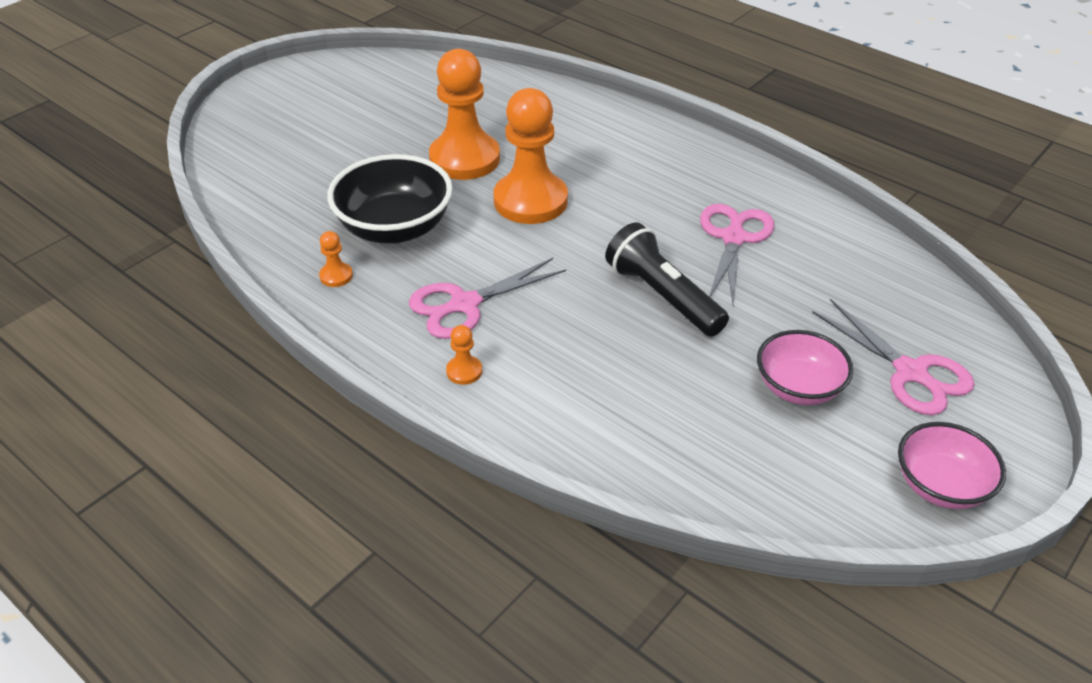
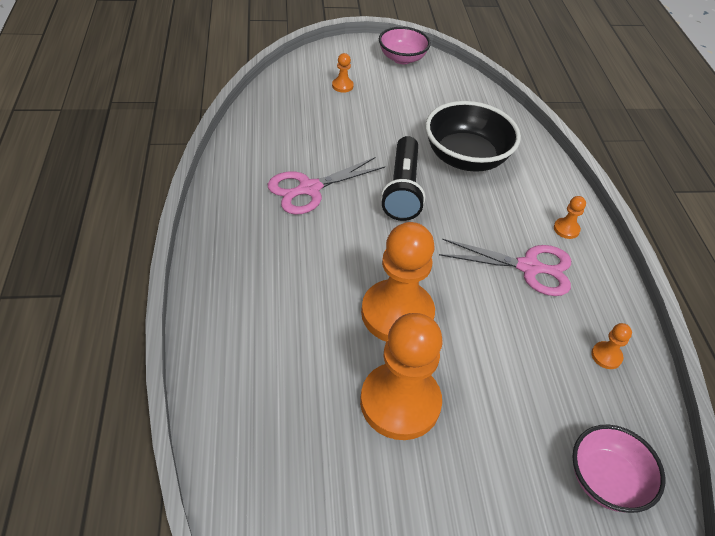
camera: 140 degrees left, 5 degrees up
(395, 228) = (527, 369): black bowl -> black bowl (466, 158)
(798, 387) = (401, 113): pink bowl -> pink bowl (606, 480)
(910, 372) = (342, 86): pink scissors -> orange pawn

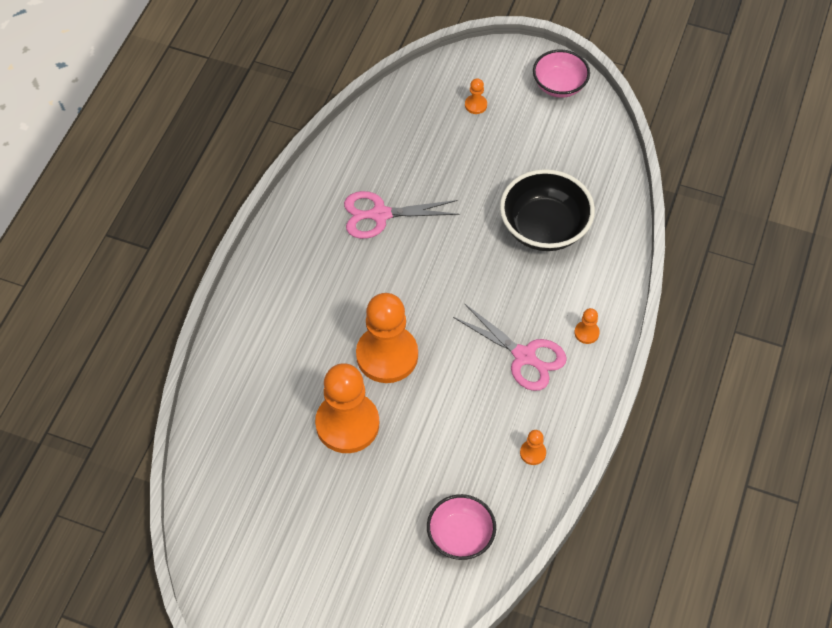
camera: 30 degrees right, 10 degrees up
(402, 189) = (462, 242): black flashlight -> none

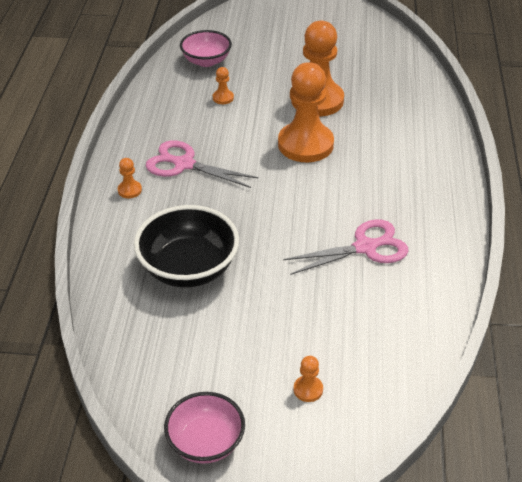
camera: 165 degrees right, 15 degrees down
(532, 453) = (163, 109): orange pawn -> orange pawn (223, 98)

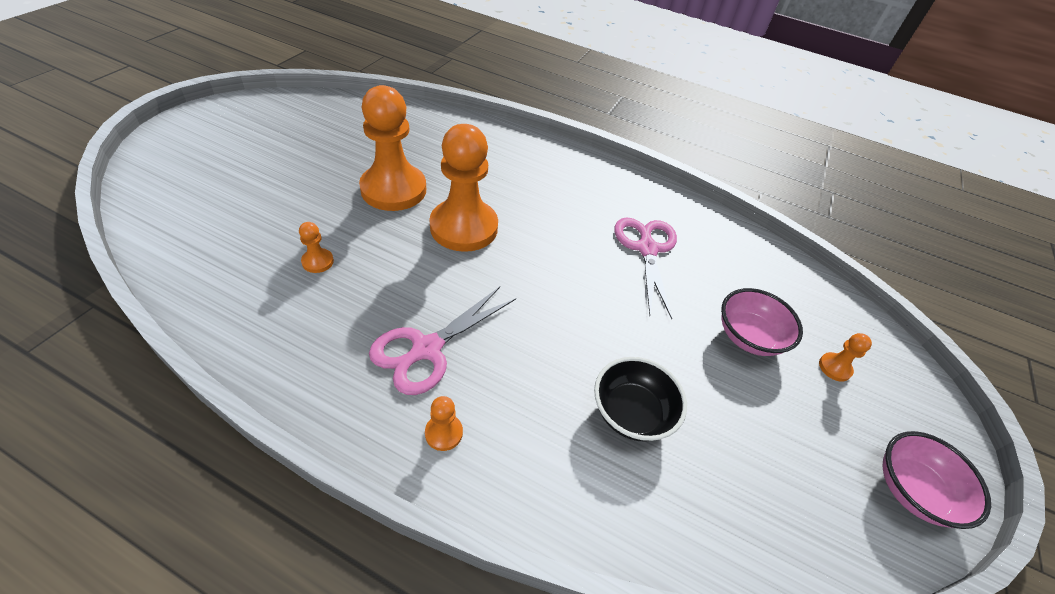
camera: 75 degrees left, 5 degrees up
(188, 268) = (631, 413): black bowl -> black bowl, size x0.65
(206, 61) = (219, 248): pink bowl -> pink bowl (748, 337)

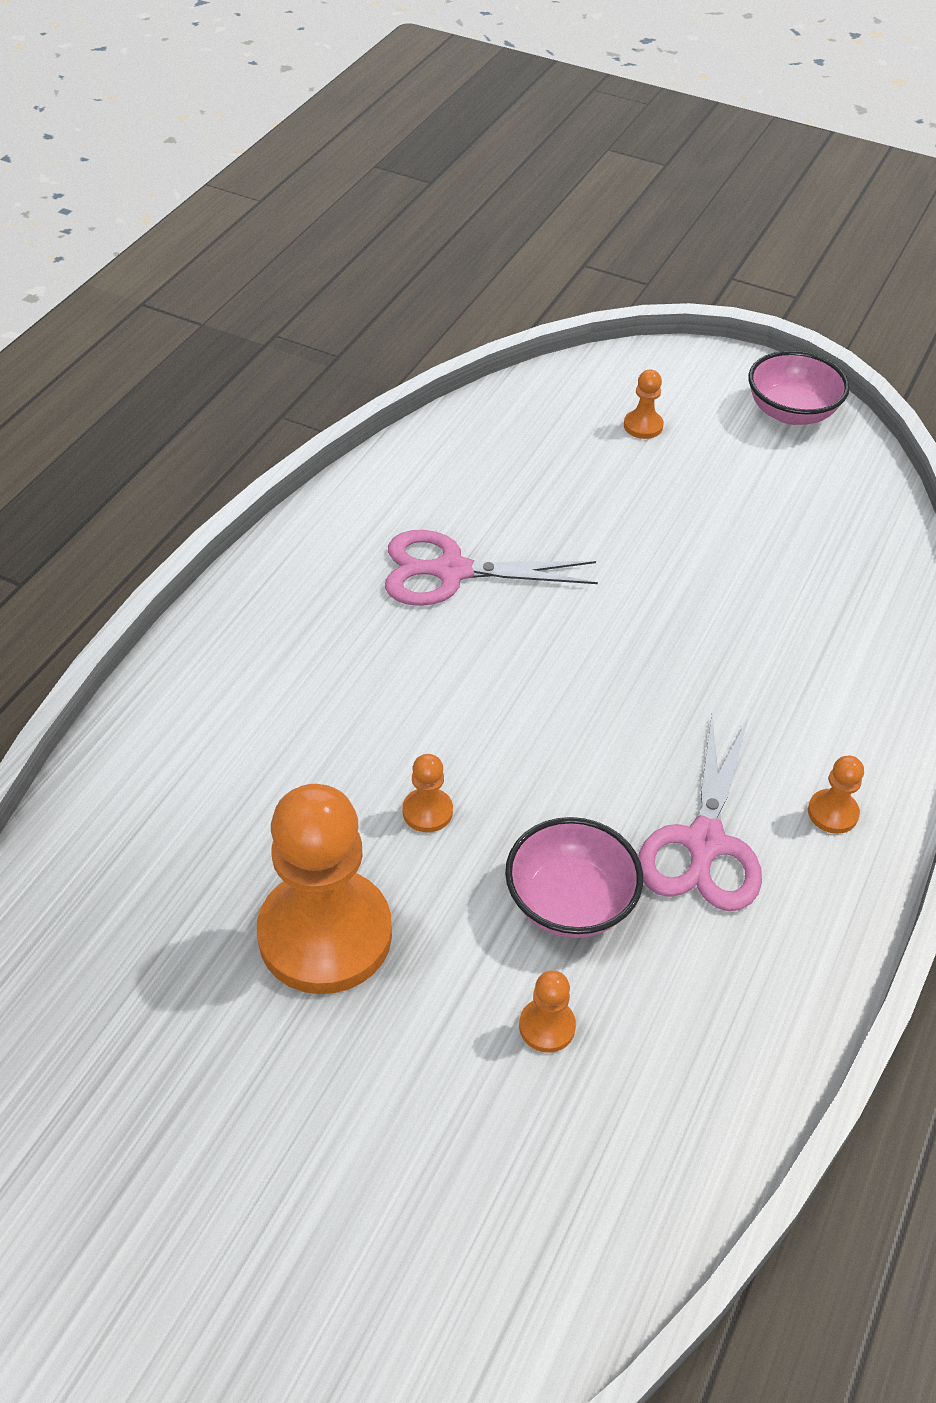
camera: 85 degrees left, 0 degrees up
(427, 349) = (704, 843): pink scissors -> pink scissors turned 60 degrees clockwise
(464, 227) = (427, 811): orange pawn -> orange pawn, size x0.40
(631, 413) = (755, 623): black bowl -> none
(748, 337) = (609, 492): pink bowl -> pink bowl (570, 902)

